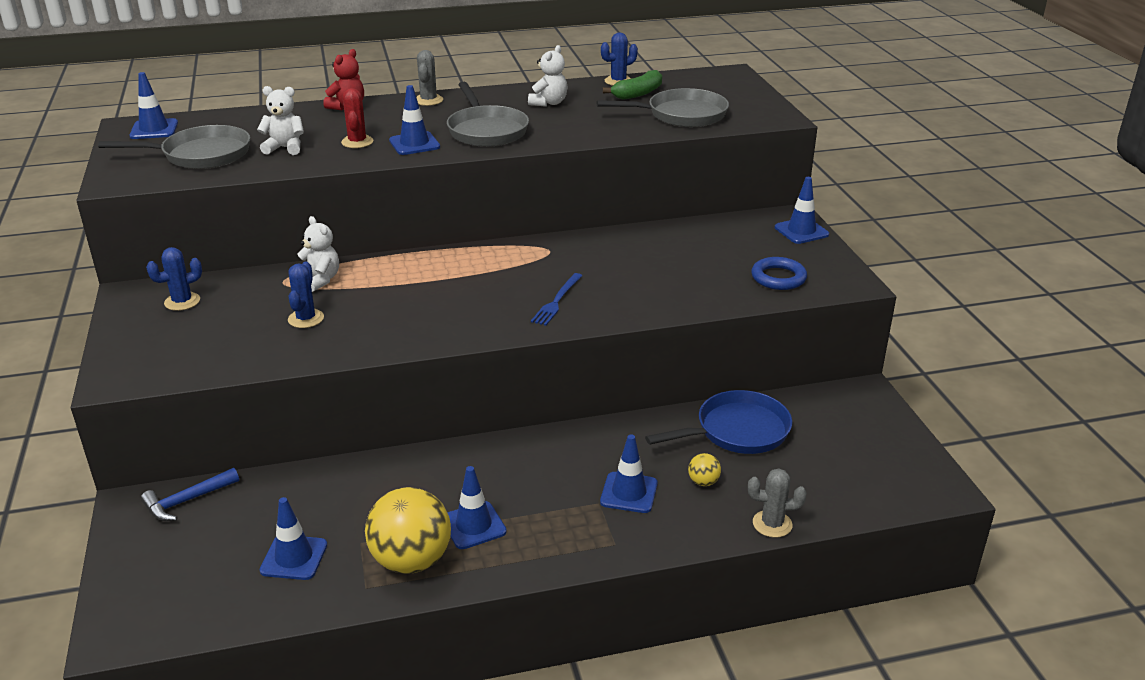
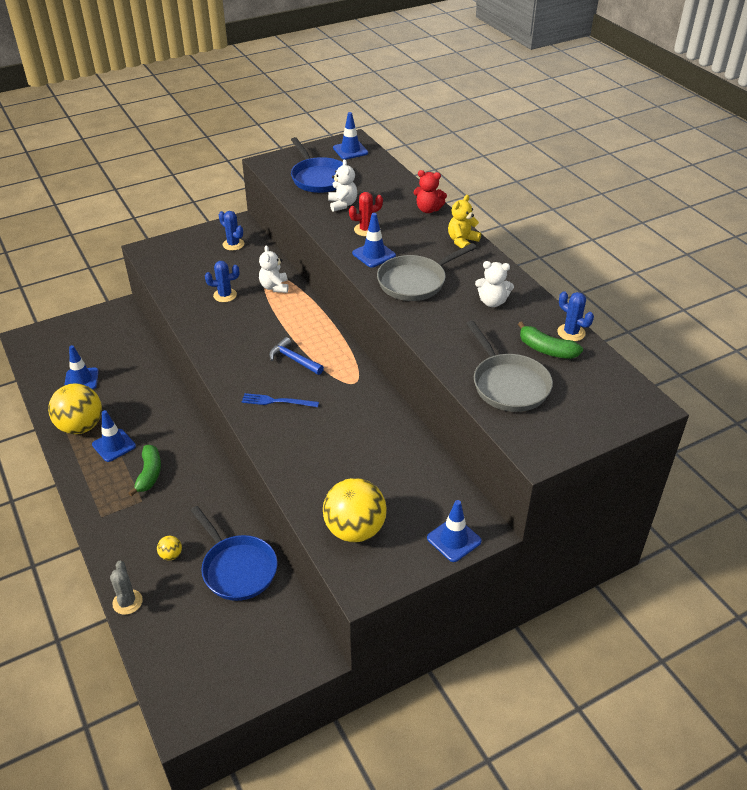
camera: 75 degrees right, 10 degrees up
(187, 501) = (125, 326): blue hammer -> blue hammer (293, 359)
(201, 155) = (318, 178): grey pan -> blue pan
(320, 280) = (274, 287): white teddy bear -> white teddy bear turned 135 degrees clockwise
(428, 100) = (462, 241): grey cactus -> yellow teddy bear
(550, 493) = (149, 474): none -> green banana
(629, 493) = (154, 515): blue traffic cone -> none
(778, 278) = (355, 530): blue ring -> yellow ball

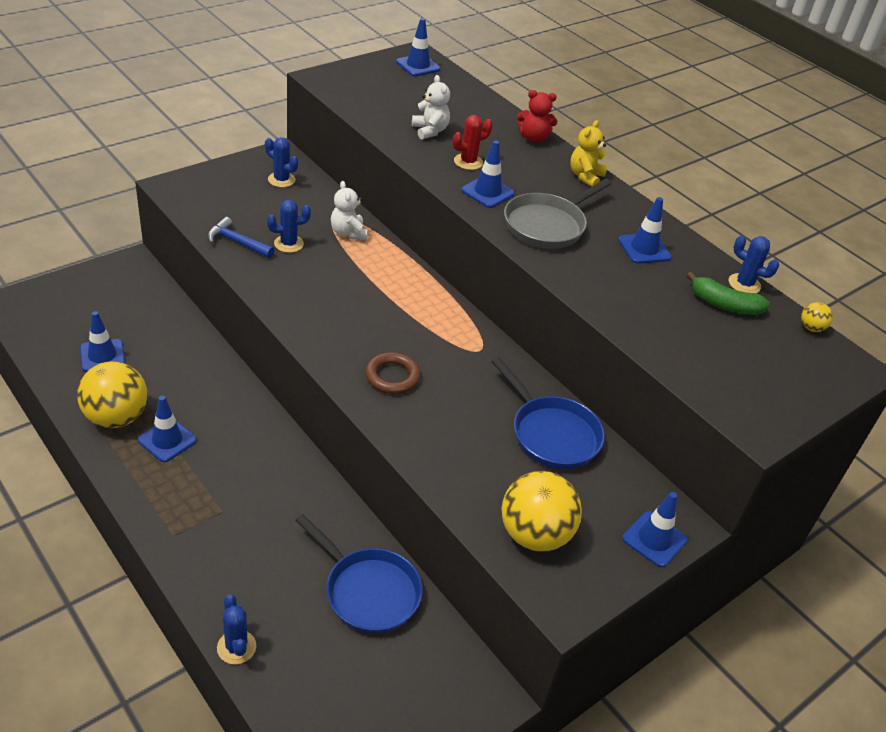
camera: 15 degrees left, 0 degrees up
(127, 602) = (236, 647): grey cactus -> blue cactus
(149, 474) = (223, 475): green banana -> none
(171, 555) = (278, 580): yellow ball -> yellow ball (811, 328)
(277, 401) = (392, 377): blue fork -> brown ring
(293, 359) = (398, 323): blue hammer -> blue hammer (237, 242)
(318, 178) = (390, 98): blue pan -> blue pan (551, 434)
(492, 302) = (644, 249): white teddy bear -> blue traffic cone
(508, 384) = (696, 348): grey pan -> none

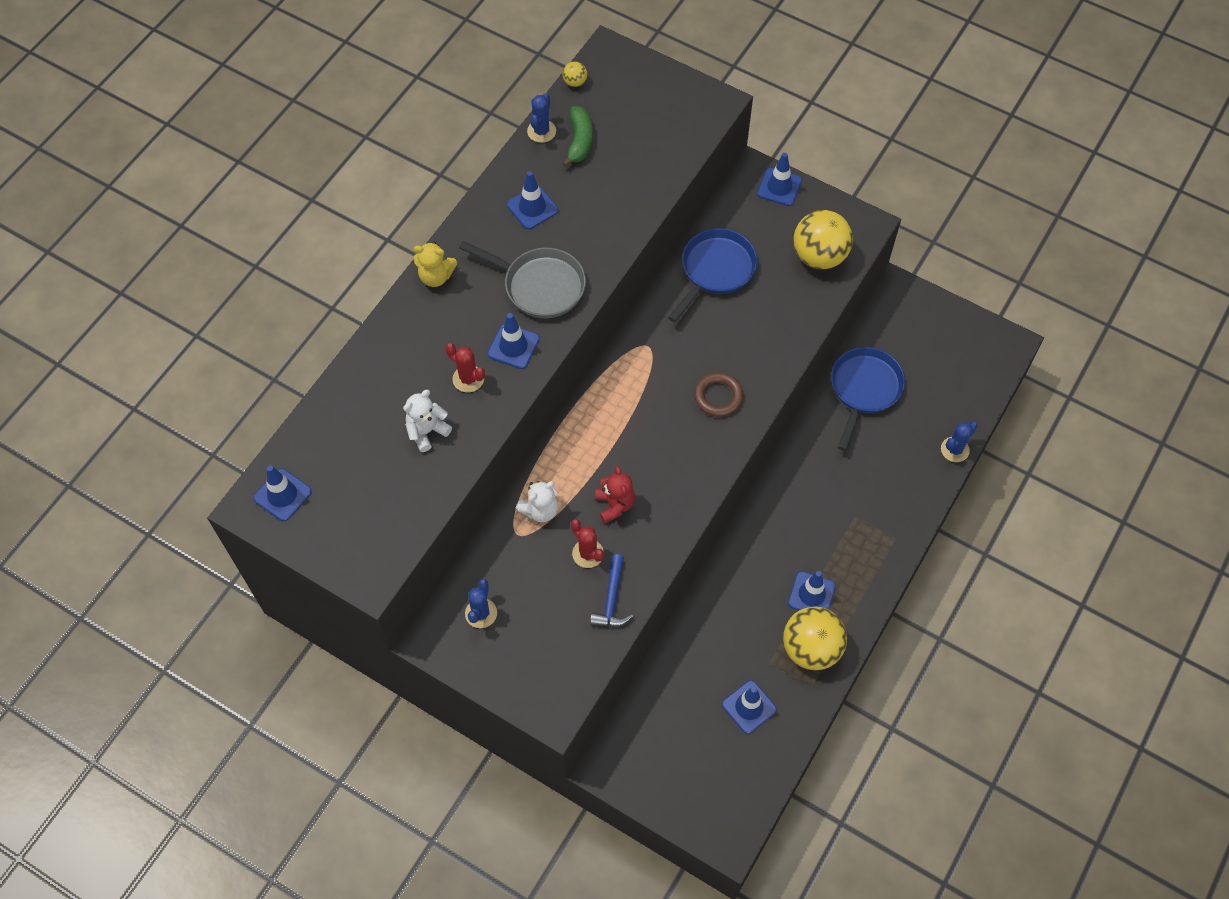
camera: 105 degrees left, 20 degrees up
(288, 244) = (588, 553): blue cactus -> red cactus
(533, 138) = (386, 337): red teddy bear -> red teddy bear (615, 505)

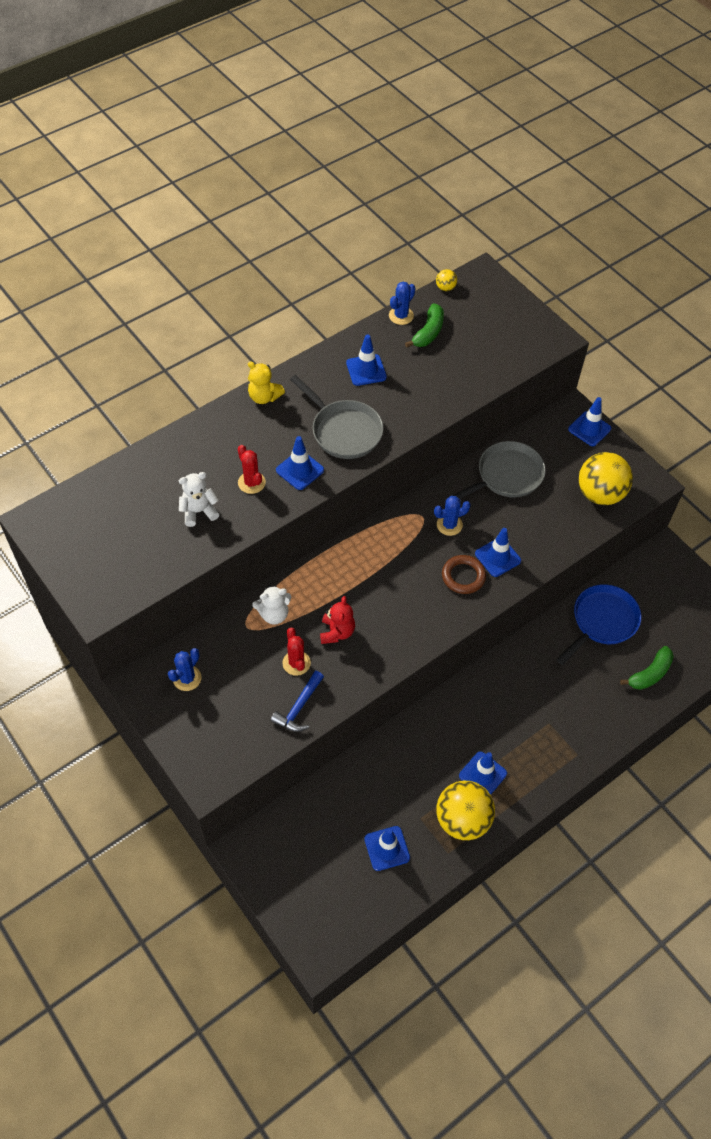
camera: 20 degrees right, 5 degrees down
(282, 495) = (62, 520): blue traffic cone -> blue traffic cone (497, 557)
(715, 270) = (506, 476): blue pan -> grey pan
(933, 427) = (650, 674): none -> green banana
(954, 449) = (661, 699): blue cactus -> blue cactus (449, 525)

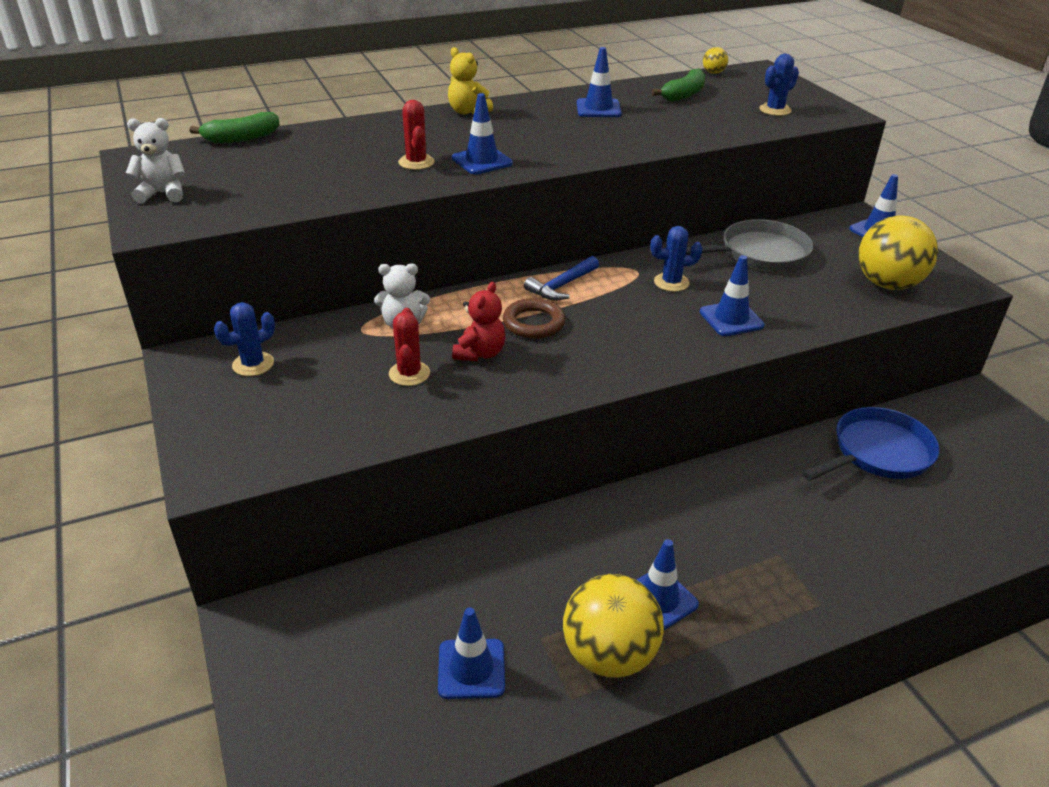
camera: 15 degrees right, 20 degrees down
(199, 511) = (337, 174): white teddy bear -> white teddy bear (163, 194)
(299, 707) = (389, 418): blue hammer -> blue hammer (561, 286)
(343, 431) = (551, 142): grey pan -> none
(401, 316) = (654, 83): blue cactus -> blue cactus (775, 110)
(463, 576) = (677, 329): brown ring -> brown ring (533, 323)
(650, 674) = (950, 524): green banana -> green banana (241, 138)

